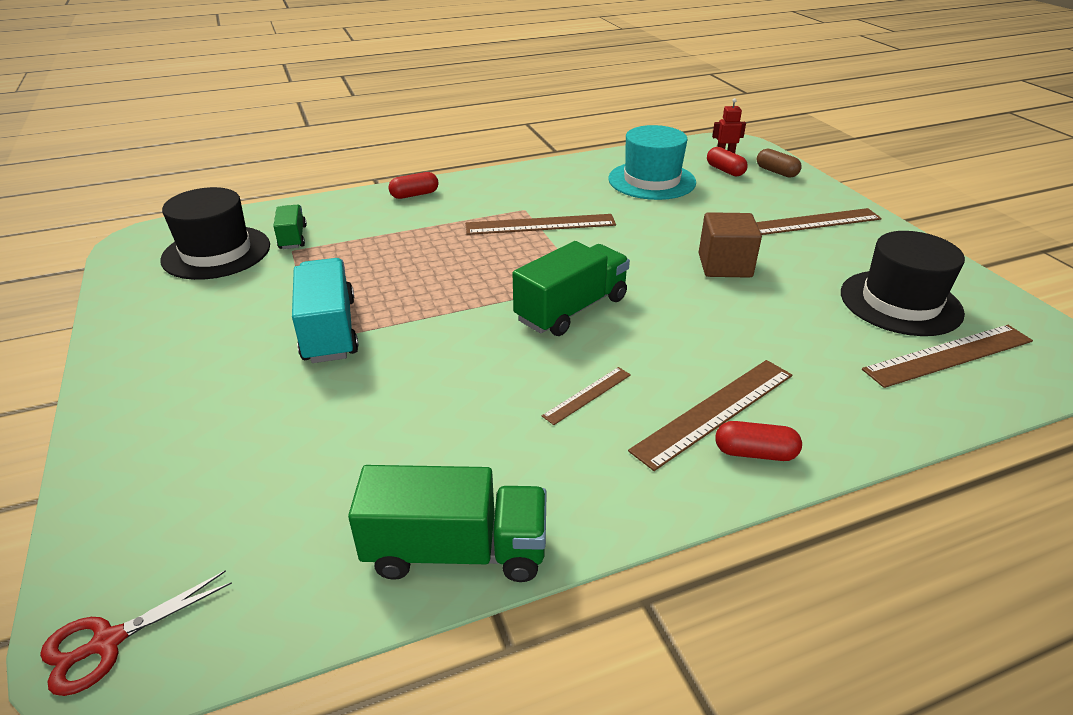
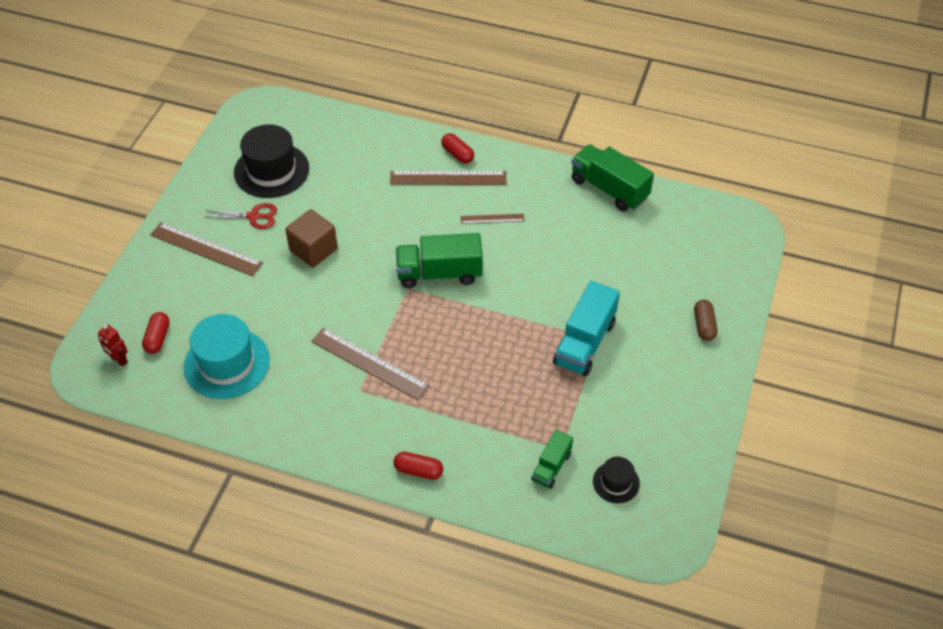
camera: 140 degrees left, 15 degrees up
(107, 642) = (748, 229): red scissors -> red scissors (254, 216)
(216, 252) = (616, 482): black hat -> black hat, size x0.51
(776, 172) = (128, 310): brown capsule -> brown capsule (704, 325)
(948, 355) = (306, 137): brown ruler -> none

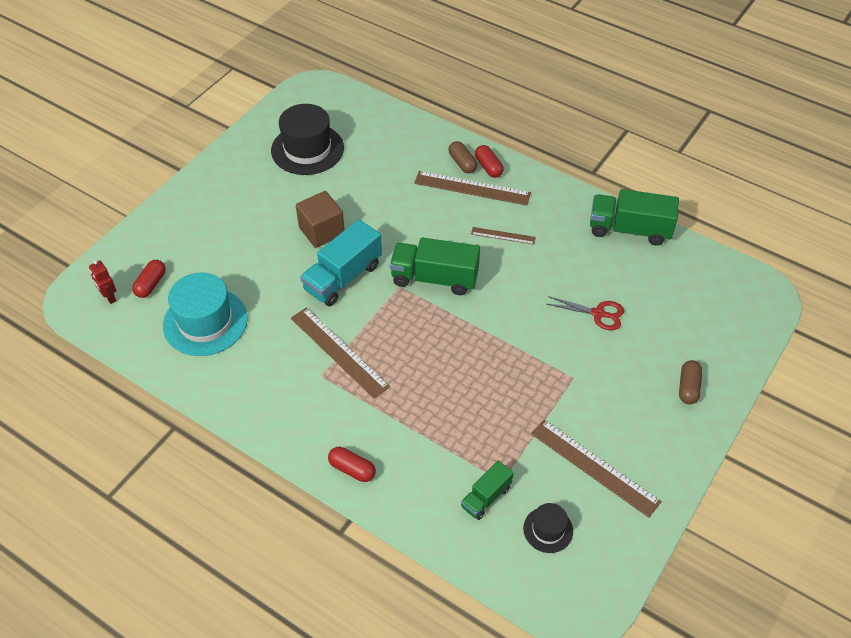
camera: 15 degrees right, 0 degrees up
(206, 249) = (223, 210): brown ruler -> brown ruler (594, 467)
(254, 216) = (277, 189): red scissors -> red scissors (598, 314)
(431, 155) = (462, 163): none -> brown capsule
(584, 343) = (558, 378): turquoise truck -> turquoise truck (343, 277)
(609, 189) = (629, 229): green truck -> green truck turned 45 degrees counterclockwise

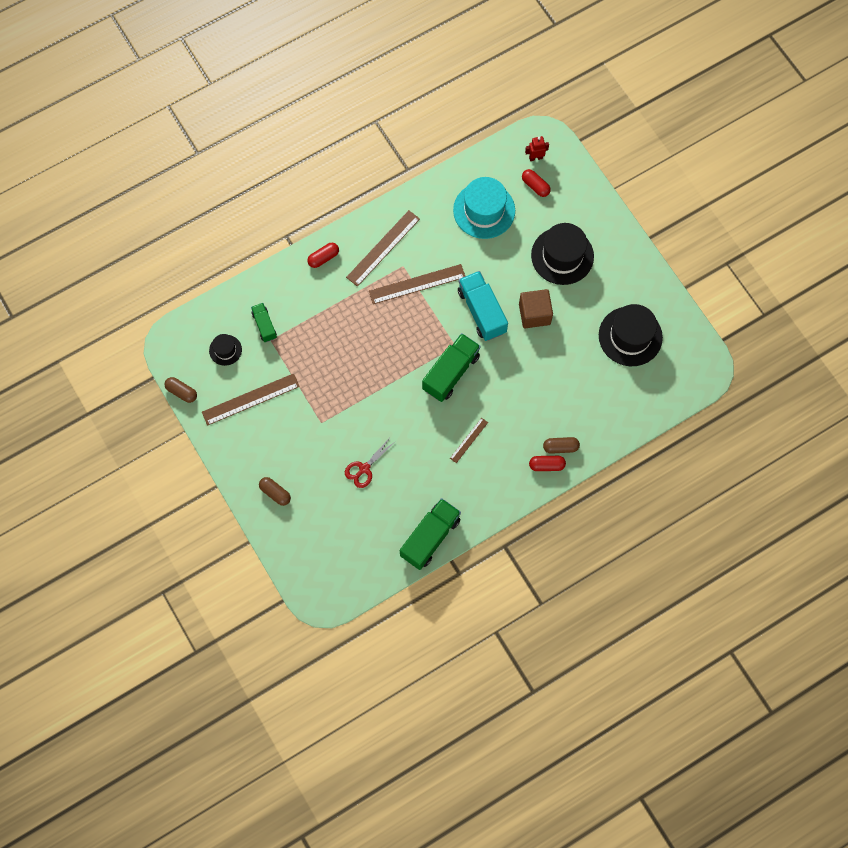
camera: 115 degrees right, 20 degrees up
(236, 231) = (562, 256): none -> black hat
(472, 188) = (529, 441): brown ruler -> brown ruler (383, 248)
(639, 556) = (182, 392): none -> brown capsule

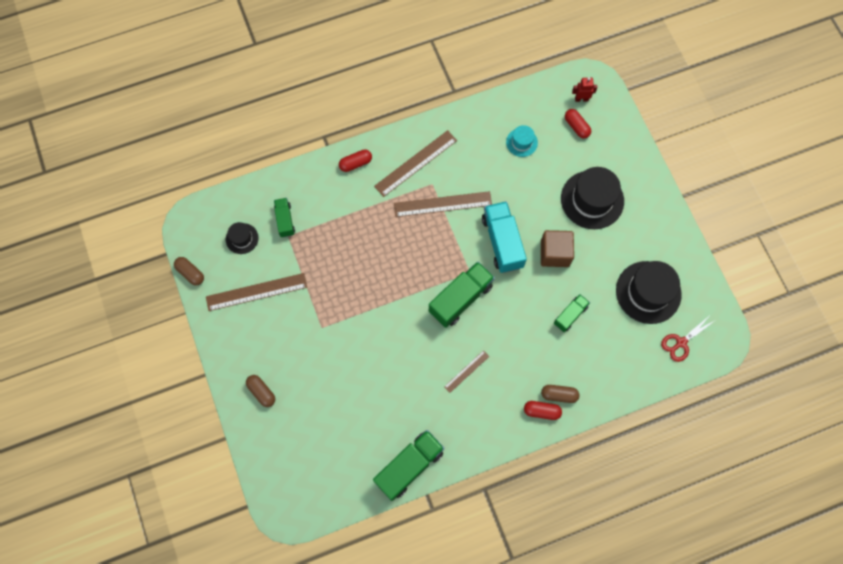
camera: 10 degrees right, 0 degrees up
(364, 468) = (355, 382): red scissors -> red scissors (681, 342)
(484, 210) = (521, 142): turquoise hat -> turquoise hat, size x0.51
(559, 370) = (570, 315): none -> green truck

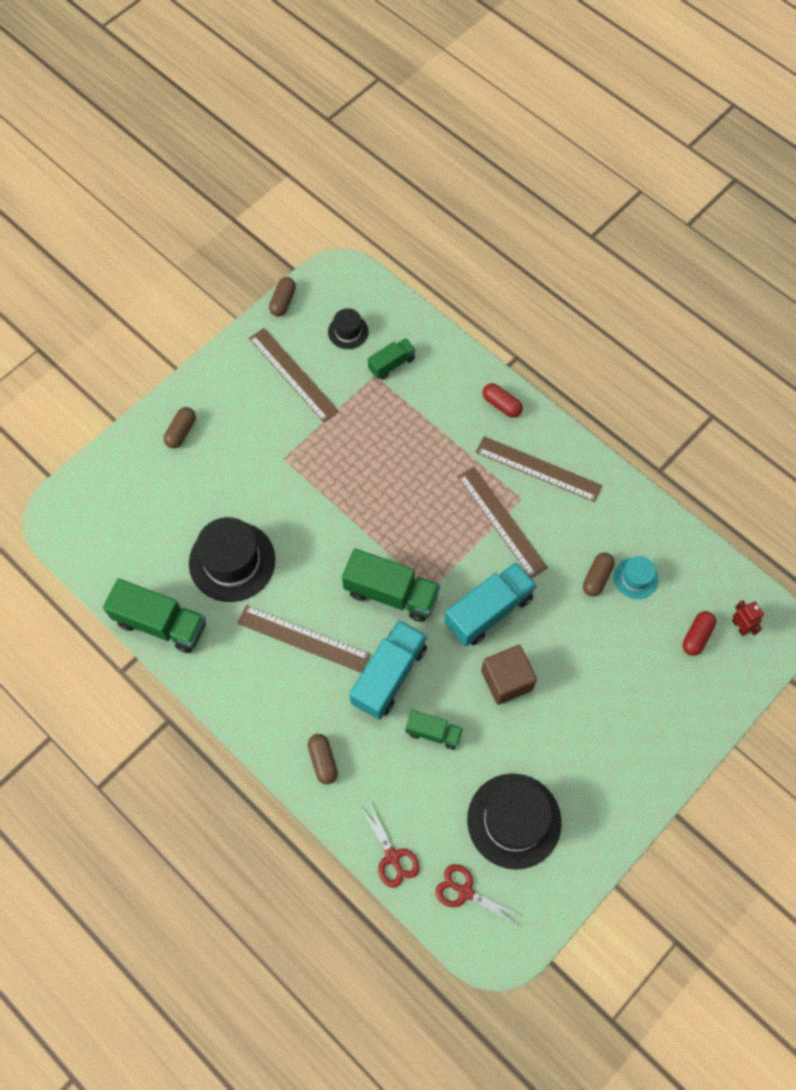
camera: 65 degrees right, 5 degrees down
(466, 371) = (303, 638): brown ruler -> brown ruler, size x1.88
(510, 165) = (597, 577): none -> brown capsule
(518, 326) = (389, 675): none -> turquoise truck
(541, 411) = (292, 748): red capsule -> none
(592, 200) = (605, 697): black hat -> black hat (232, 561)
(641, 378) = (392, 857): none -> red scissors

